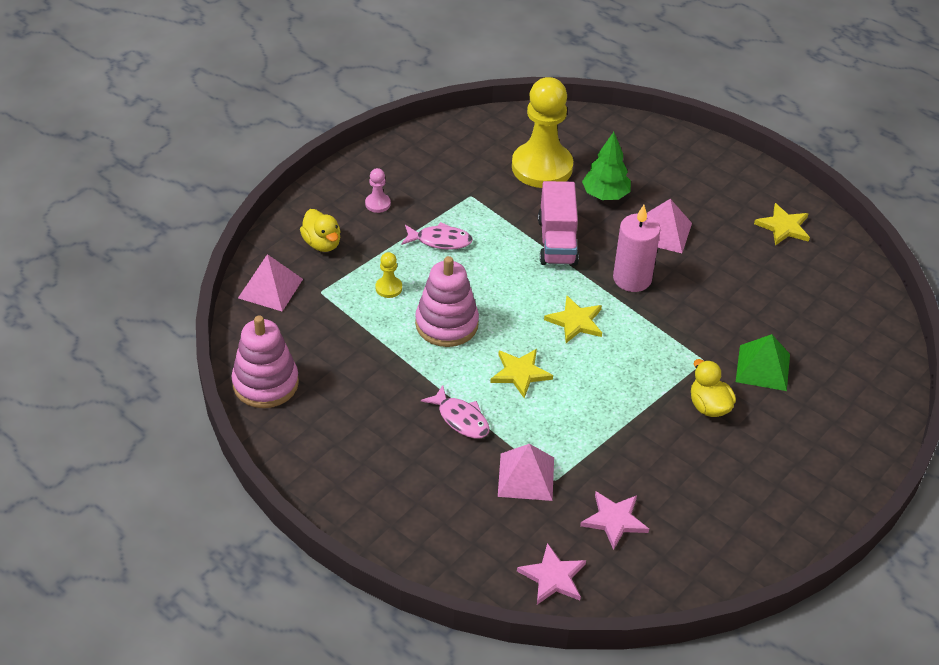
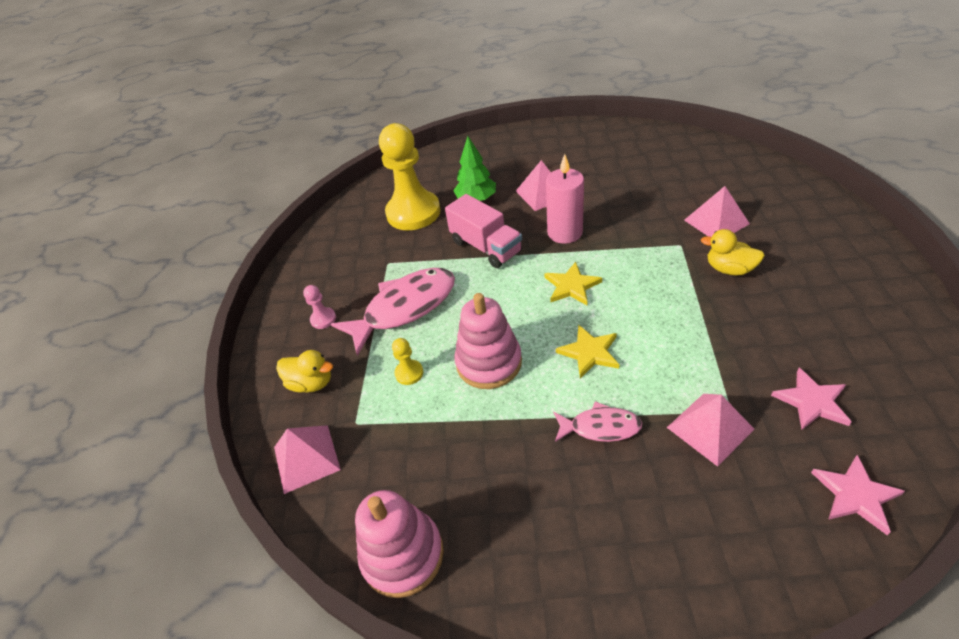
camera: 35 degrees left, 0 degrees up
(440, 241) = (405, 308): pink fish -> pink fish, size x1.85
(762, 367) = (716, 222): green pyramid -> pink pyramid
(783, 227) = (600, 144): yellow star -> none

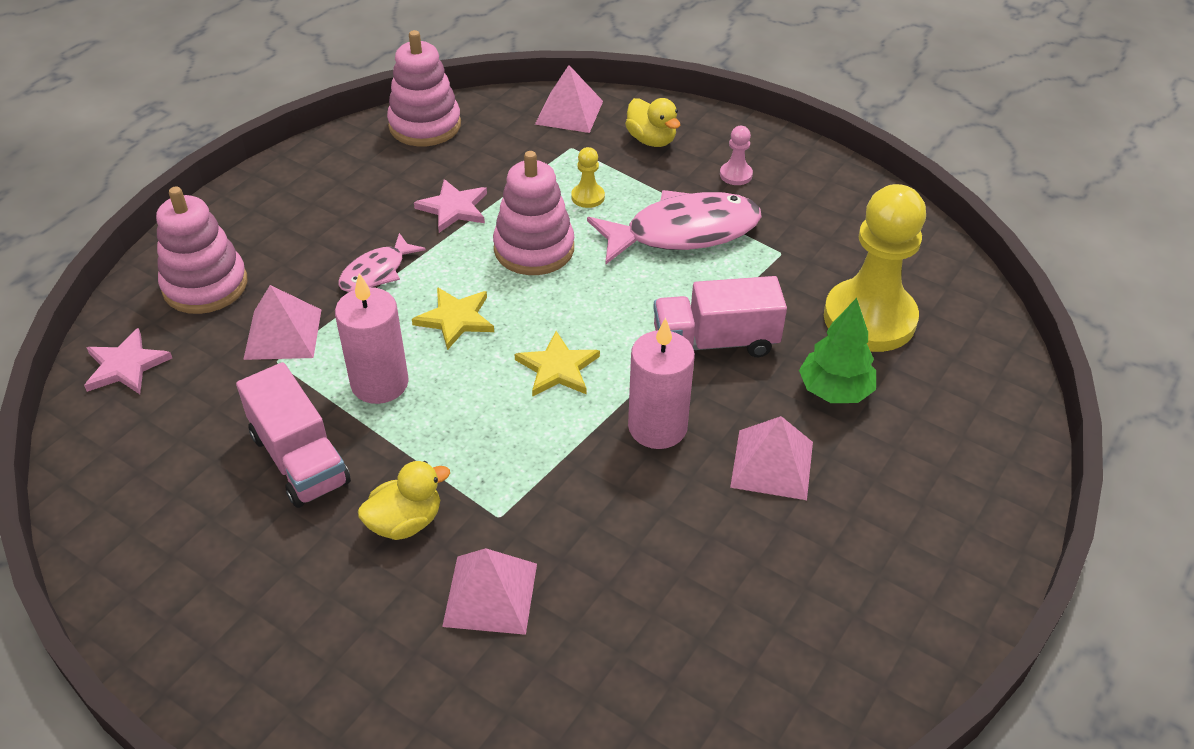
camera: 120 degrees right, 0 degrees up
(311, 383) = (651, 140): yellow duck -> yellow duck turned 90 degrees counterclockwise
(405, 308) = (684, 232): pink fish -> pink fish turned 105 degrees counterclockwise
(676, 346) = (380, 383): none -> pink candle
(741, 527) = (205, 285): none -> pink stacking toy
(763, 335) = (299, 459): none -> pink truck
(811, 401) = (205, 420): pink star -> pink star (454, 208)

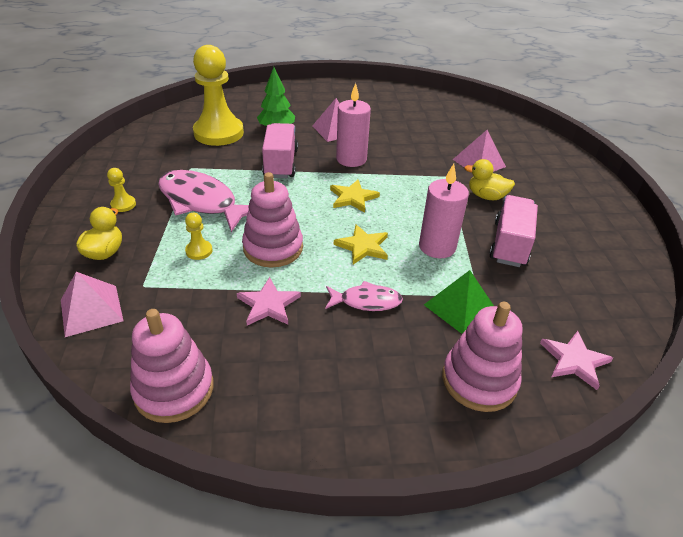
camera: 130 degrees left, 5 degrees down
(283, 334) = (460, 307): pink pyramid -> green pyramid
(715, 342) = (281, 163): pink truck -> pink truck turned 135 degrees counterclockwise
(736, 175) = (123, 204): pink pawn -> yellow pawn

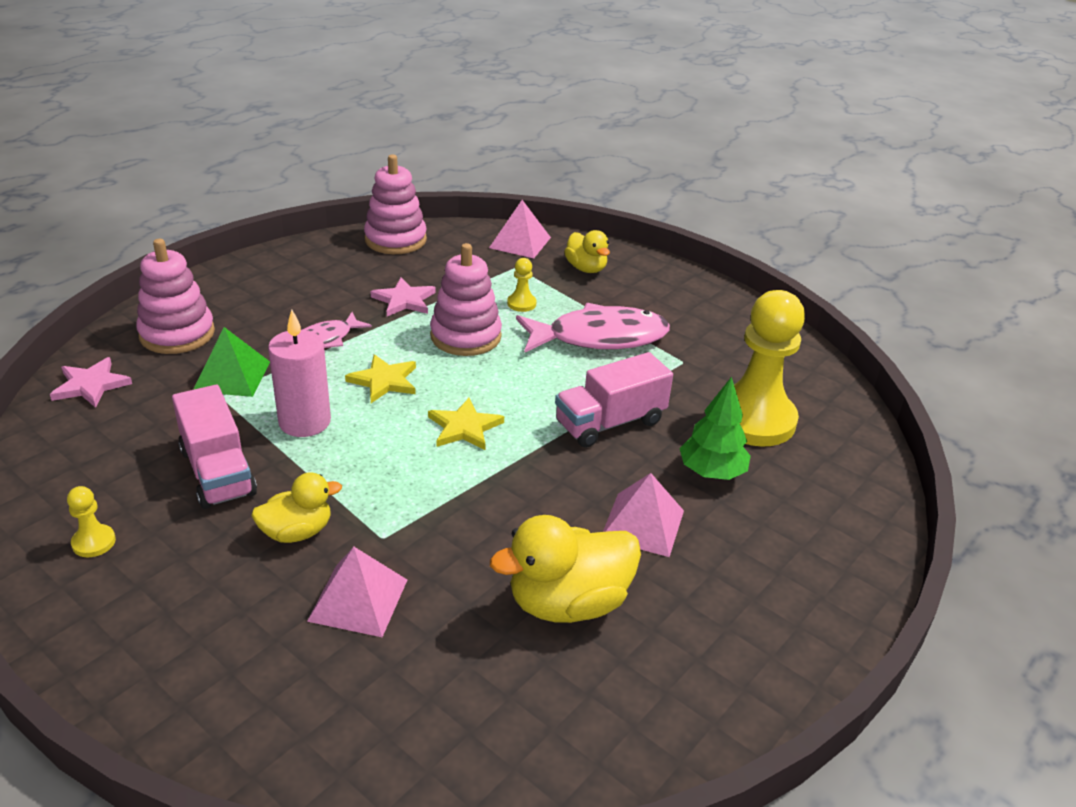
camera: 135 degrees right, 5 degrees down
(123, 204) = (654, 300): yellow pawn -> yellow pawn (94, 542)
(281, 163) = (610, 423): pink truck -> pink truck turned 105 degrees clockwise
(351, 159) = (543, 483): pink candle -> none
(399, 127) = (568, 603): none -> yellow duck

